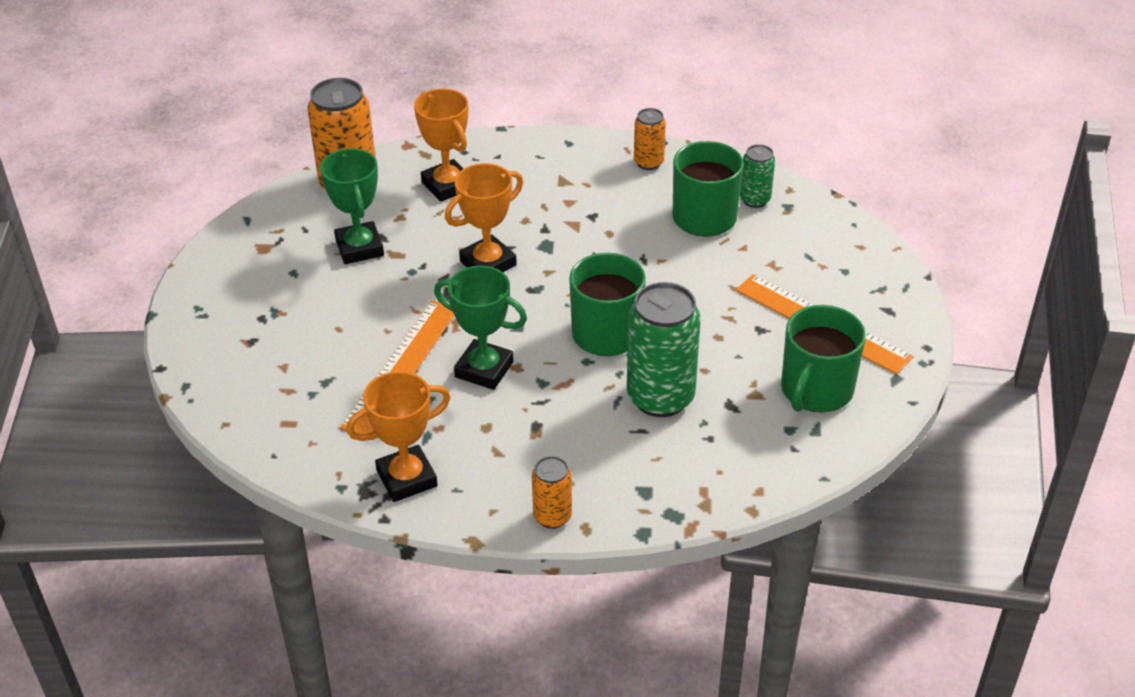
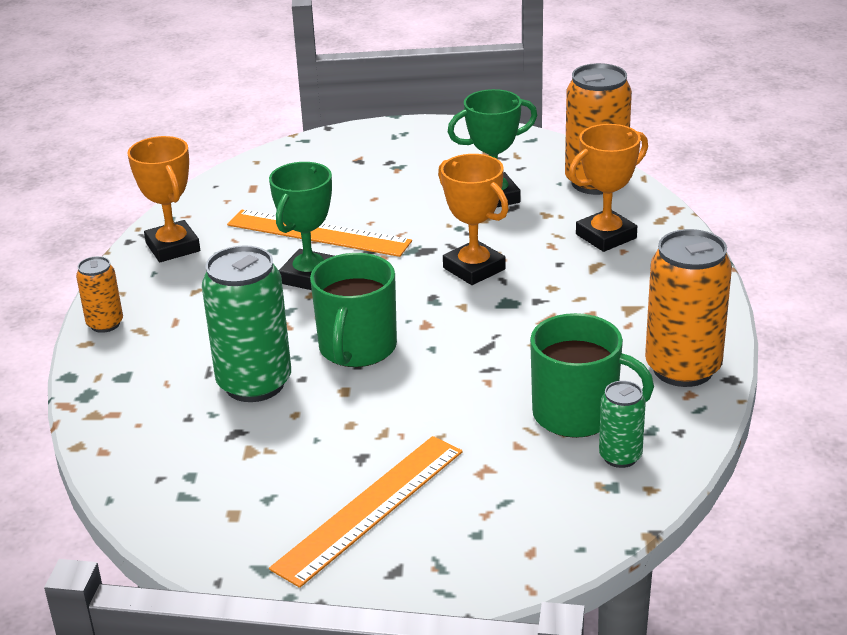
camera: 90 degrees right, 10 degrees down
(648, 162) = (683, 369): orange can -> orange can, size x1.90
(816, 390) = (250, 498): green mug -> none

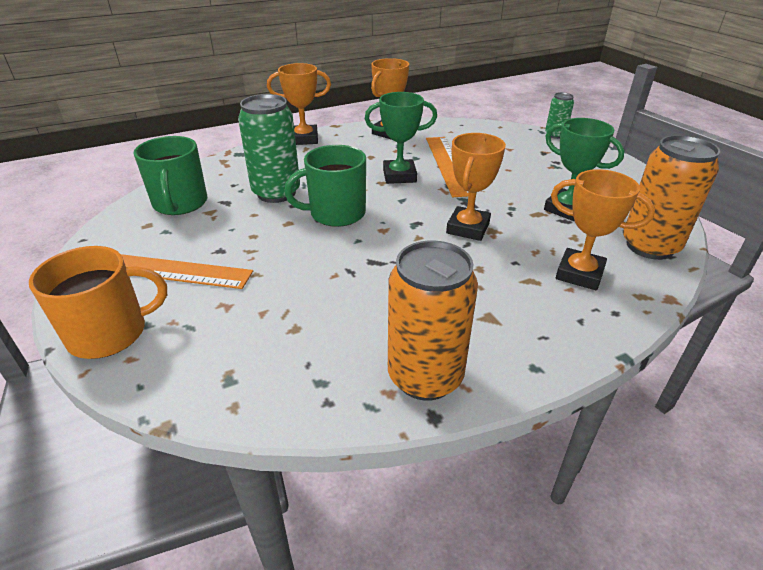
camera: 60 degrees right, 5 degrees up
(105, 324) = (304, 139): orange can -> orange trophy
(472, 565) = (110, 333): none -> orange mug
(577, 414) = (318, 331): green mug -> green mug (180, 203)
(620, 456) = (272, 373): green can -> green can (555, 135)

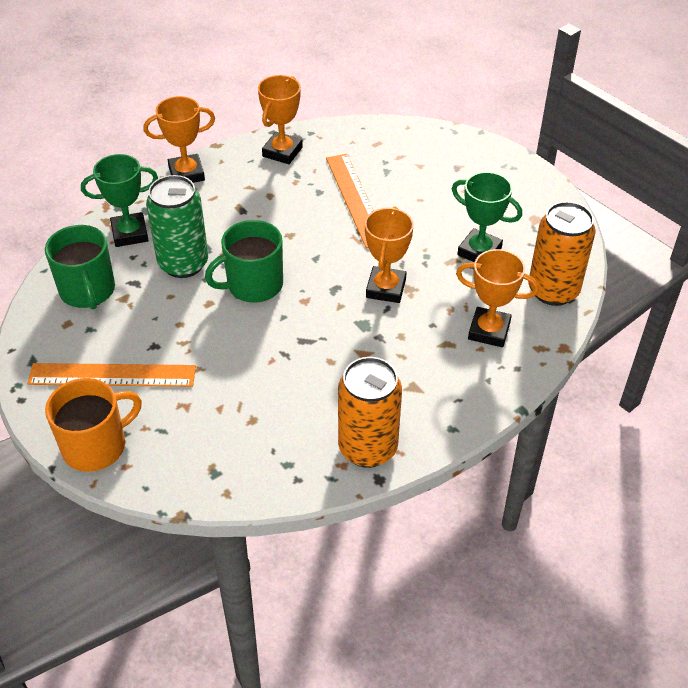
camera: 10 degrees left, 10 degrees up
(399, 176) = (307, 223): green trophy -> green trophy (130, 233)
(555, 135) = (469, 136): green can -> none

